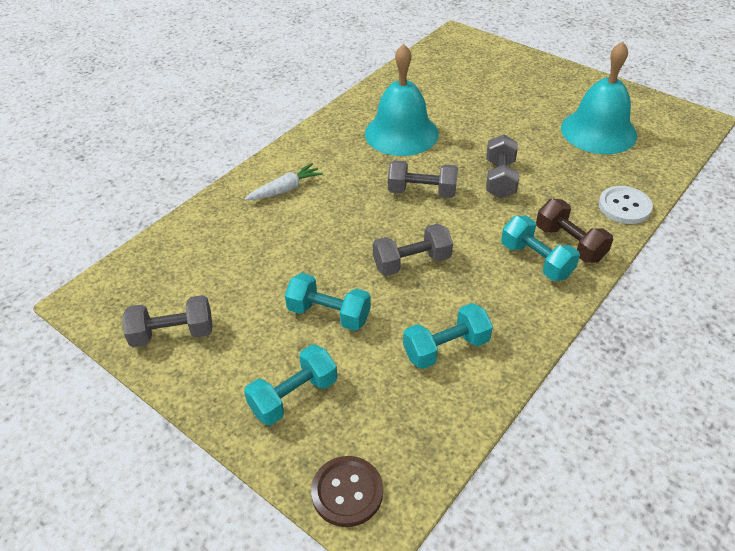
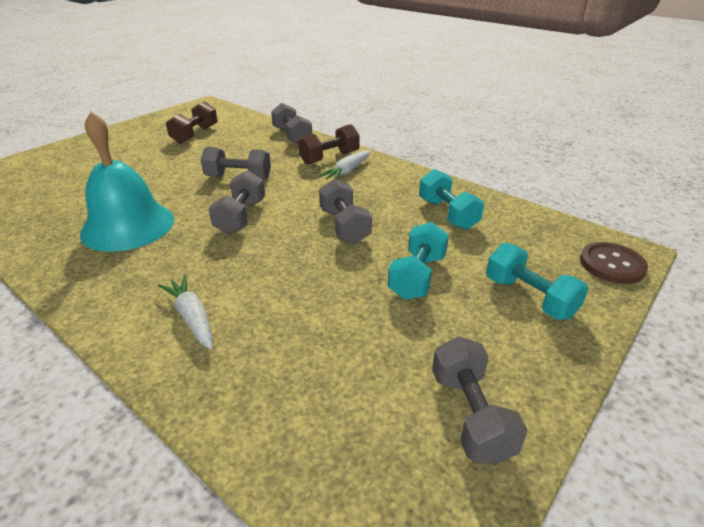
camera: 90 degrees left, 10 degrees down
(536, 261) = (347, 171): turquoise dumbbell -> white carrot
(598, 131) = (195, 135): turquoise bell -> brown dumbbell
(624, 206) = (292, 136): white button -> grey dumbbell

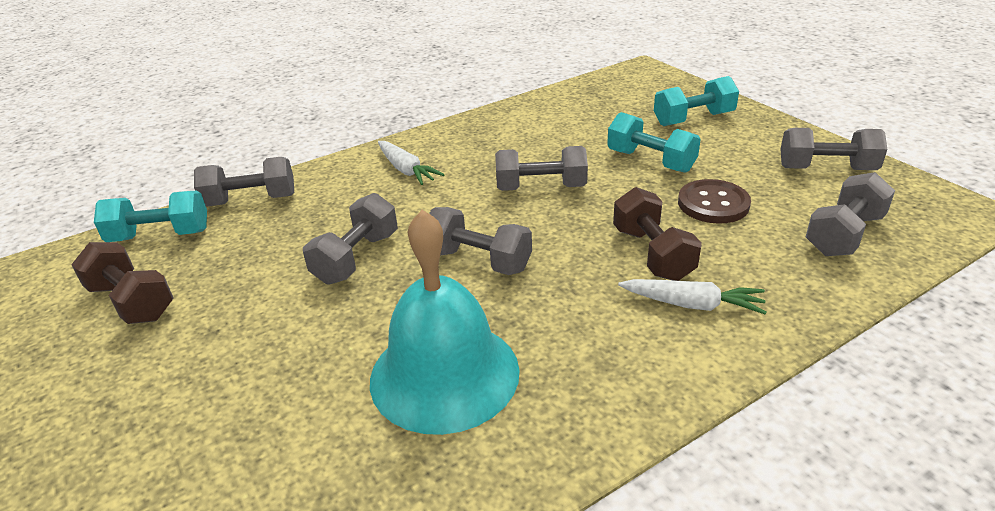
camera: 70 degrees left, 0 degrees up
(192, 317) = (692, 304): white carrot -> white carrot turned 150 degrees counterclockwise
(318, 425) = (844, 235): none -> grey dumbbell
(329, 158) = (355, 178): brown dumbbell -> brown dumbbell (652, 254)
(447, 214) = (546, 127): turquoise dumbbell -> turquoise dumbbell (160, 235)
(612, 264) = (657, 79): brown button -> brown button (713, 204)

